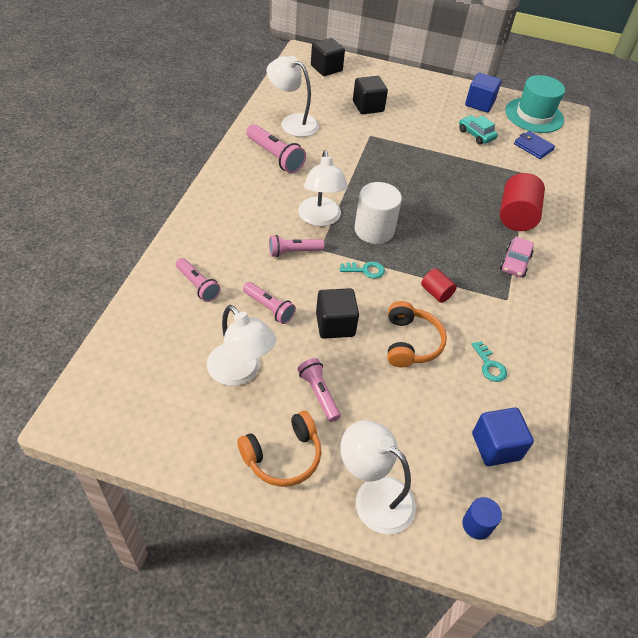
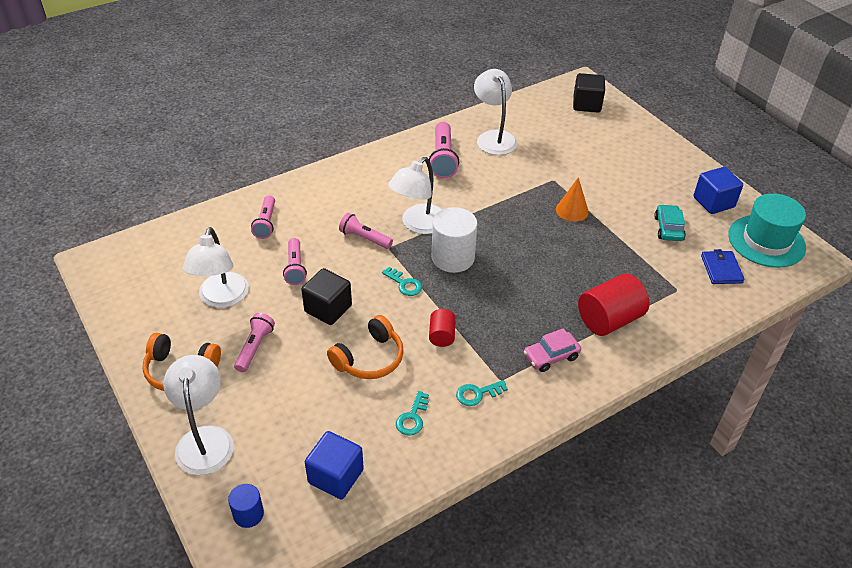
camera: 45 degrees right, 5 degrees down
(368, 106) = (584, 154): black cube -> none
(407, 152) = (572, 210): none -> orange cone
(506, 319) = (477, 394): none -> turquoise key

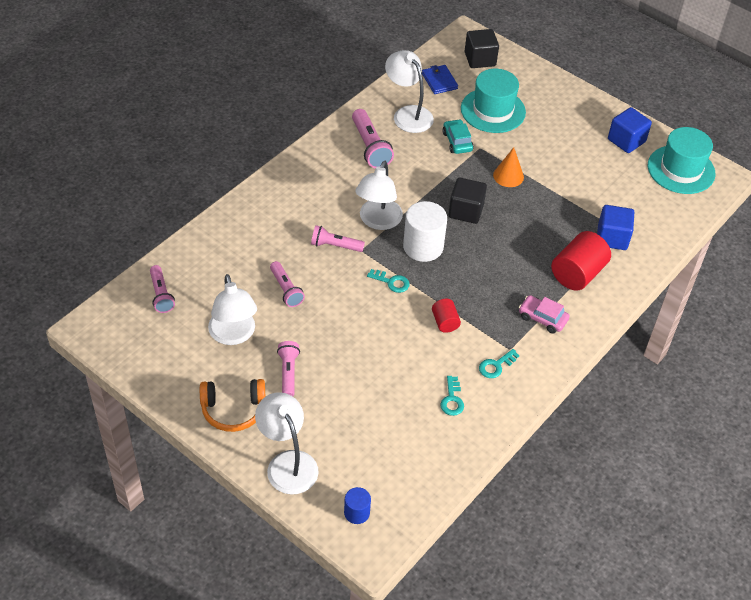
camera: 20 degrees left, 5 degrees up
(266, 223) = (235, 251): pink flashlight -> pink flashlight (161, 295)
(328, 308) = (335, 321): black cube -> black cube (466, 211)
(336, 476) = (412, 464): blue cube -> blue cube (612, 238)
(369, 358) = (392, 358): orange headphones -> none
(551, 356) = (542, 318): pink car -> pink car turned 75 degrees clockwise
(581, 150) = (493, 110): none -> turquoise hat
(668, 228) = (597, 175): turquoise car -> turquoise car (457, 141)
(721, 269) = (652, 205): blue wallet -> blue wallet (439, 81)

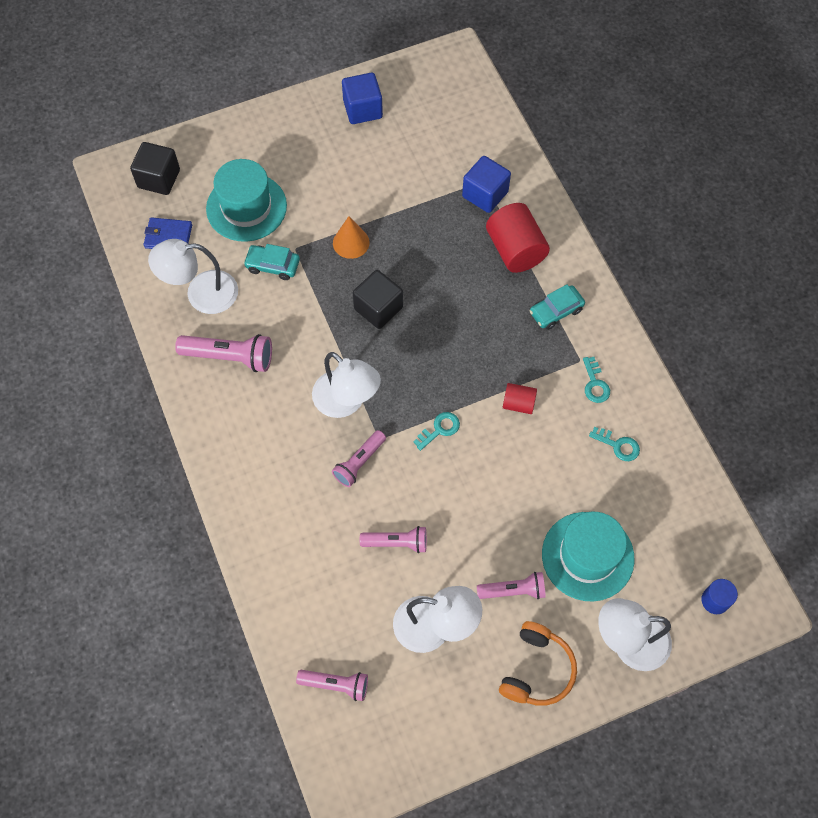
camera: 60 degrees left, 15 degrees up
(288, 373) = (513, 591): pink flashlight -> pink flashlight turned 150 degrees clockwise
(423, 247) = (406, 375): white cylinder -> none
(542, 318) = (556, 311): pink car -> turquoise car
(681, 169) = (428, 85): turquoise hat -> turquoise hat (587, 556)

